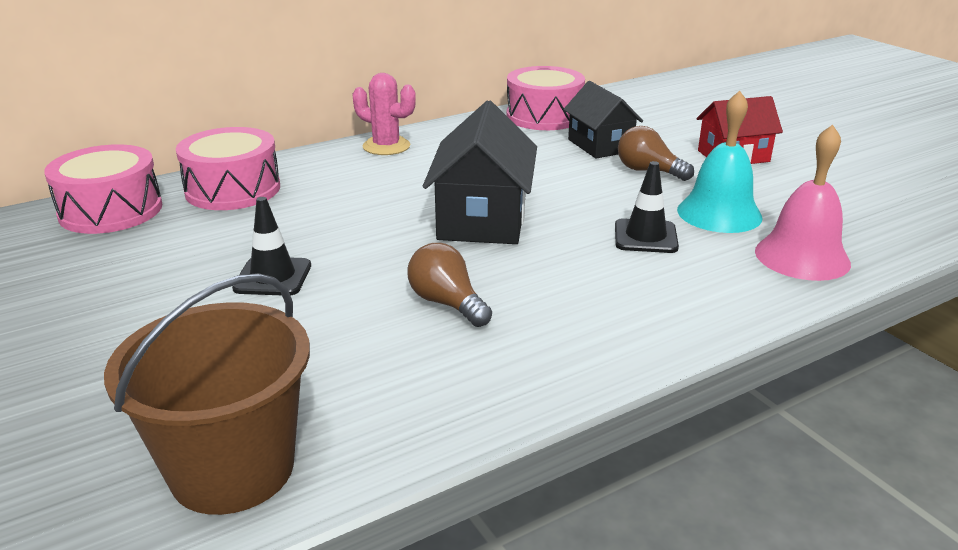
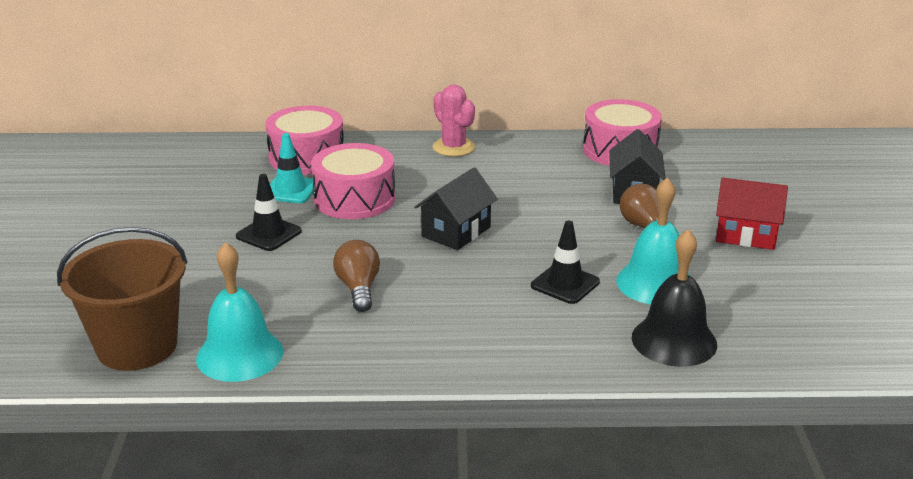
camera: 30 degrees right, 0 degrees up
(111, 210) = (216, 153): pink drum -> pink drum (354, 199)
(249, 225) = (290, 190): none -> turquoise traffic cone
(389, 426) = (240, 354): none -> turquoise bell
(482, 219) = (456, 232): black house -> black house, size x0.66
(802, 257) = (674, 340): pink bell -> black bell

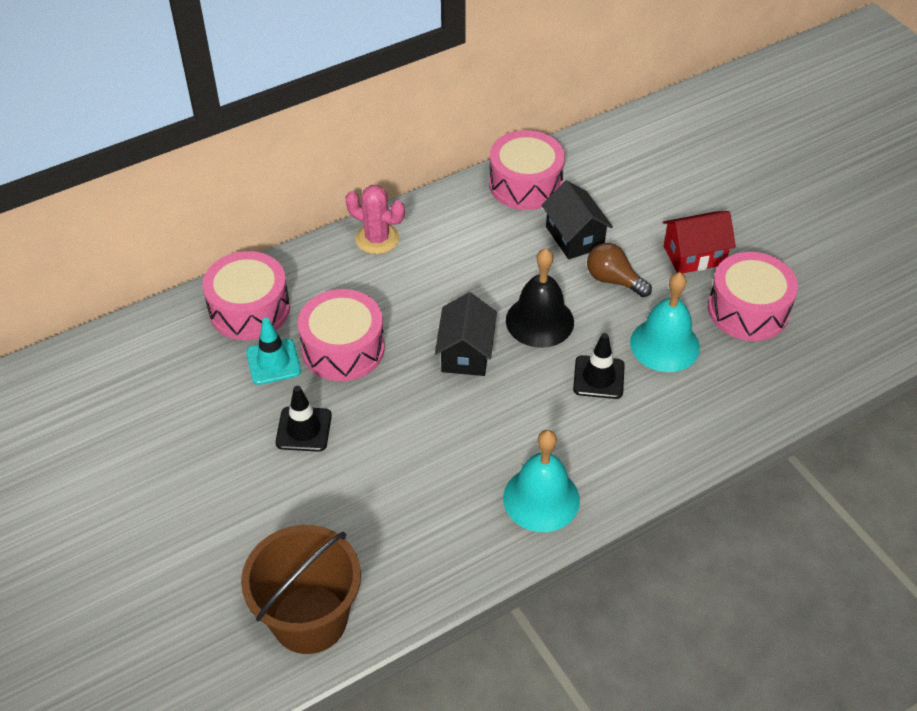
camera: 30 degrees left, 20 degrees up
(240, 354) = (405, 584): turquoise bell -> turquoise bell (541, 499)
(358, 288) = (439, 460): brown light bulb -> none
(674, 340) = (719, 404): black bell -> black bell (539, 321)
(770, 286) = (748, 310): none -> pink drum

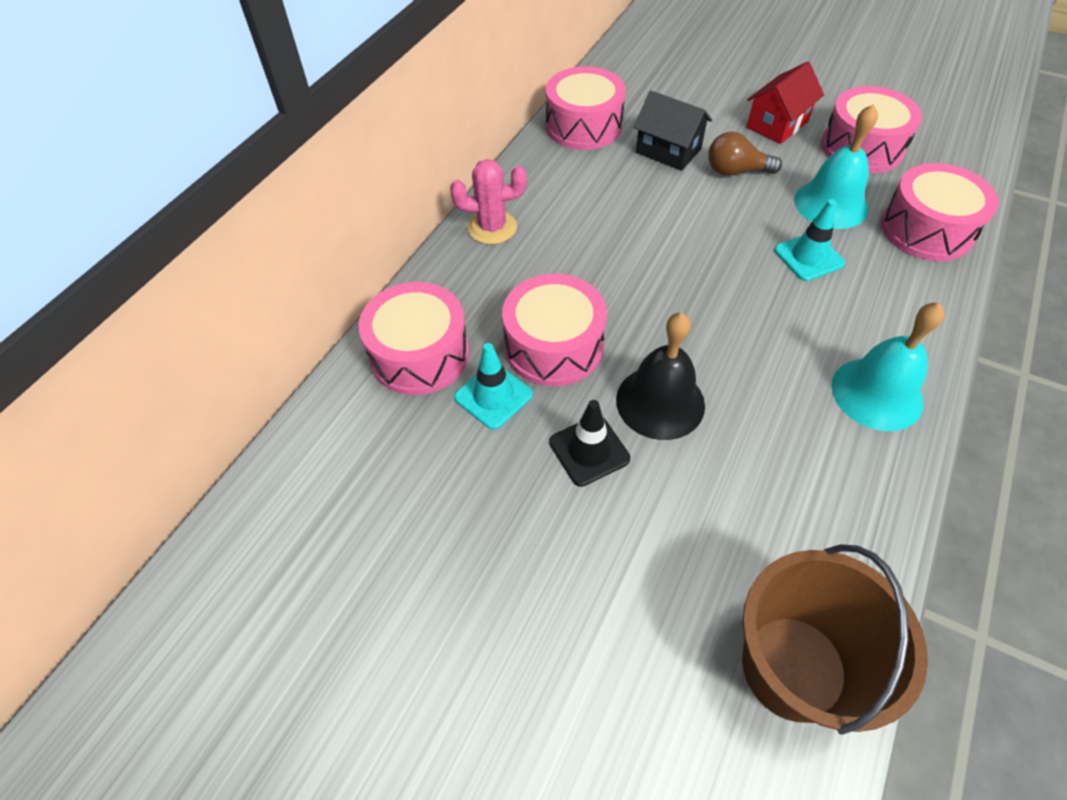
camera: 30 degrees left, 5 degrees up
(466, 353) = (674, 292): black house -> none
(539, 321) = (710, 233): black bell -> black bell (660, 402)
(598, 377) = (808, 257): black traffic cone -> turquoise traffic cone
(723, 404) = (926, 229): none -> pink drum

